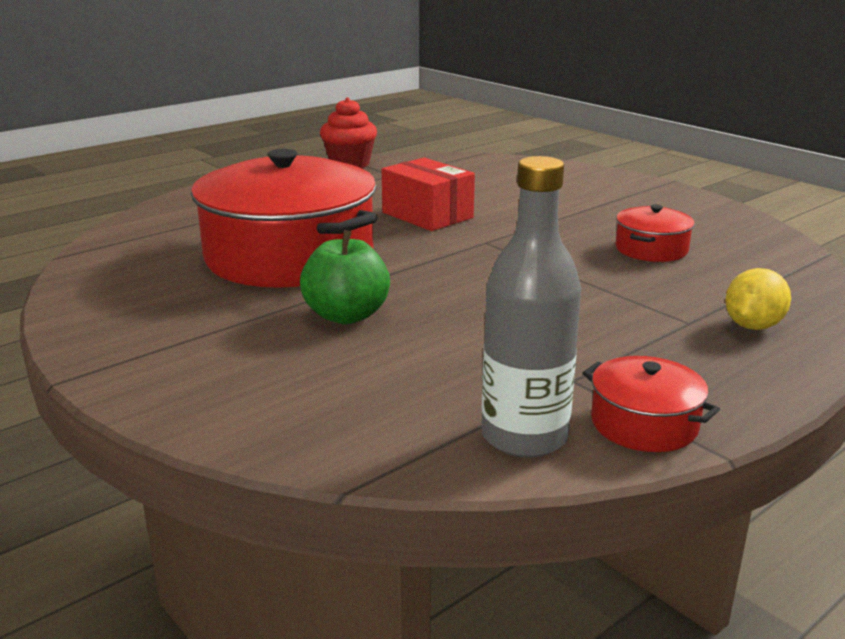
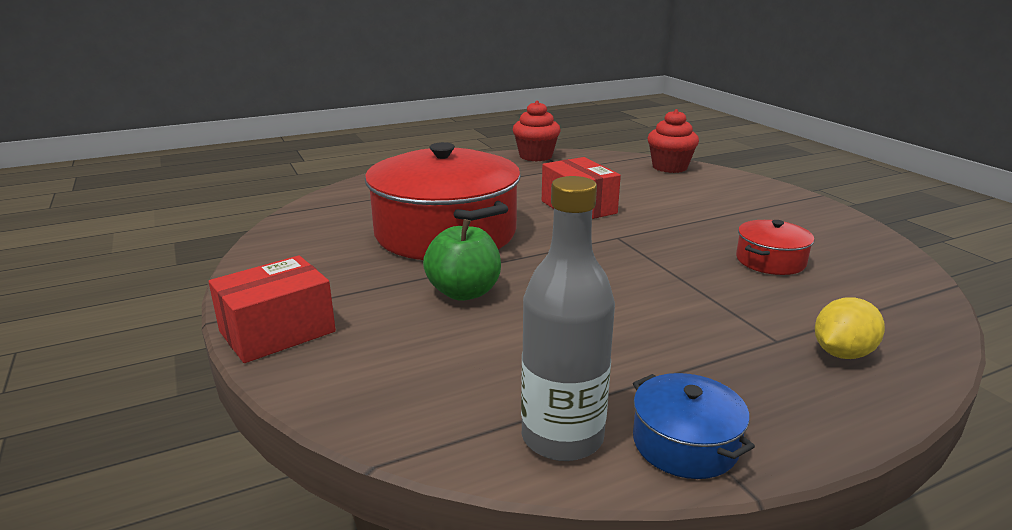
camera: 15 degrees right, 0 degrees up
(150, 381) = (277, 331): none -> red box
(506, 165) = (669, 167): none -> red cupcake
(644, 424) = (685, 443): red pot -> blue pot

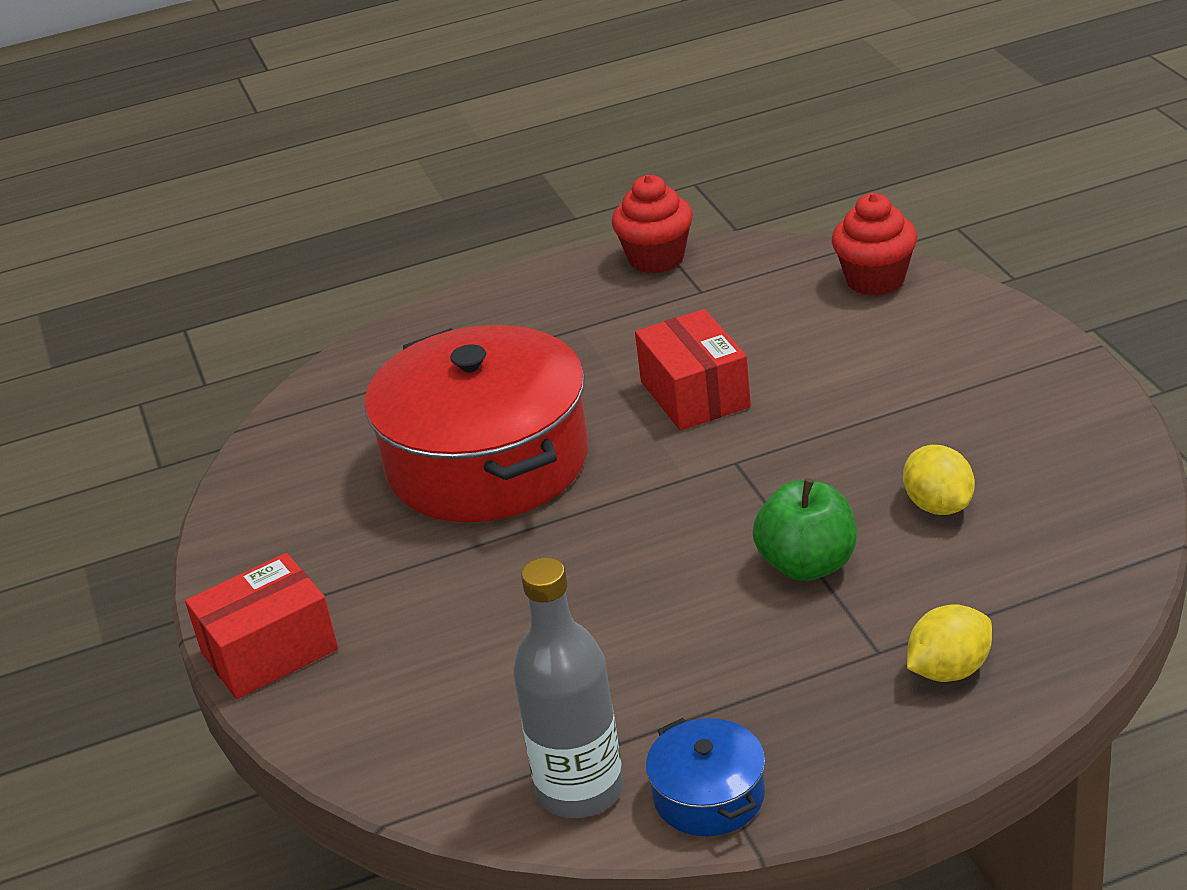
camera: 10 degrees right, 10 degrees up
(464, 292) = (500, 579): green apple -> green apple (807, 565)
(770, 261) = (938, 505): red pot -> yellow lemon

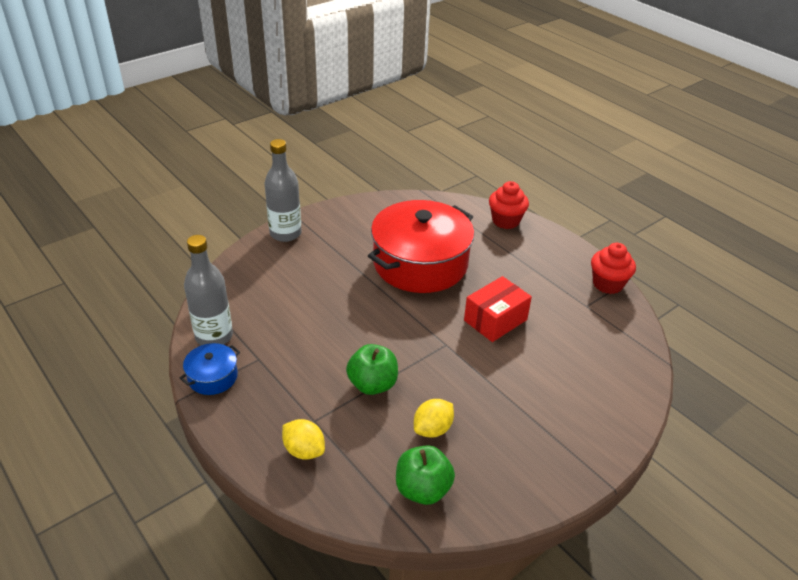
camera: 65 degrees right, 5 degrees up
(269, 651) = (285, 233): red box -> grey bottle
(875, 280) = (631, 373): red cupcake -> red cupcake (505, 221)
(1068, 534) = (423, 489): none -> green apple

